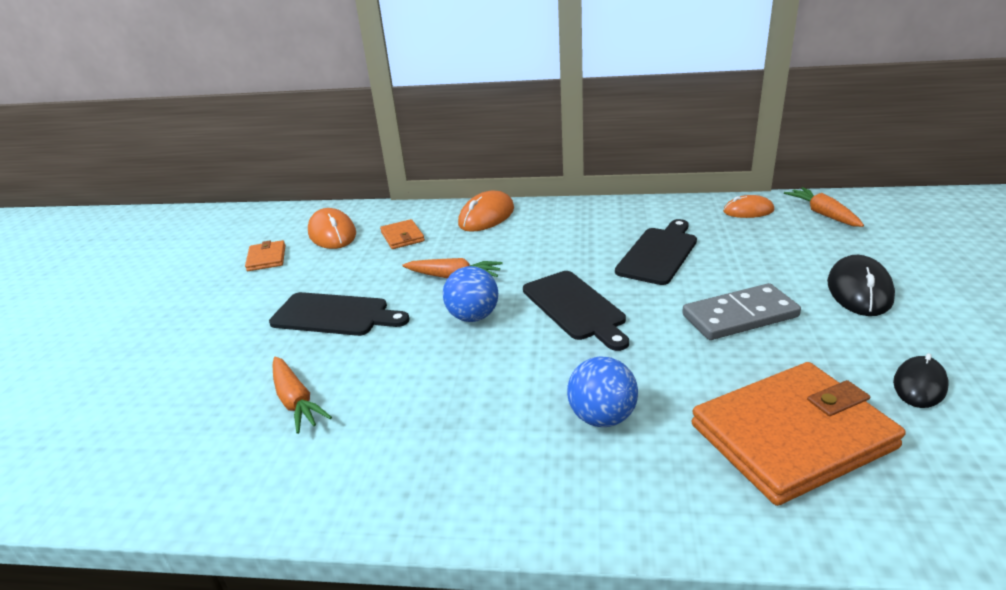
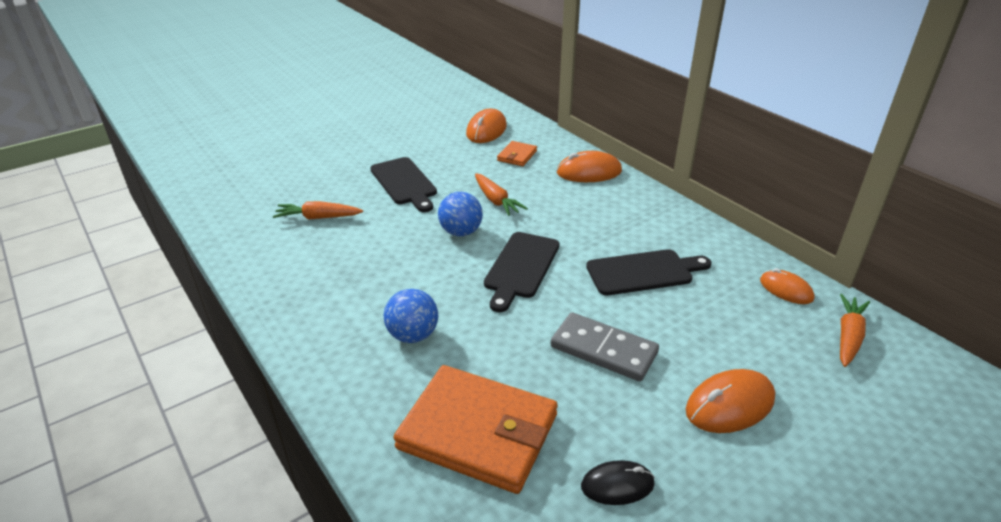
camera: 45 degrees right, 5 degrees up
(266, 258) = (432, 126): orange wallet -> none
(296, 401) = (318, 217): orange carrot -> orange carrot turned 75 degrees clockwise
(859, 290) = (729, 405): black mouse -> orange mouse

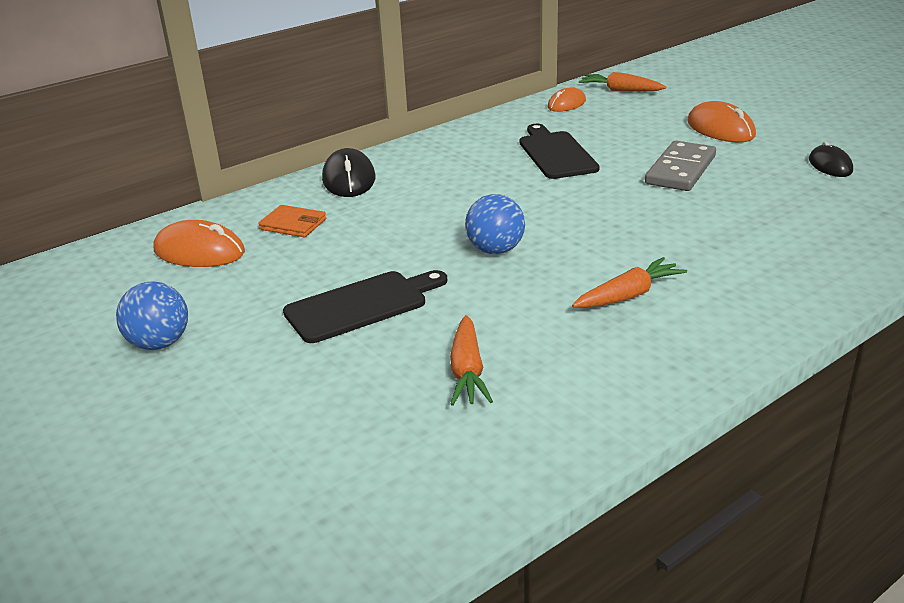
camera: 90 degrees left, 5 degrees down
(413, 335) = (707, 261): blue ball -> blue ball (159, 343)
(478, 432) = (818, 218): orange wallet -> none
(496, 201) = (417, 232): orange carrot -> orange carrot (629, 295)
(521, 267) = (564, 210): black cutting board -> none
(589, 172) = (349, 179): orange mouse -> black mouse

